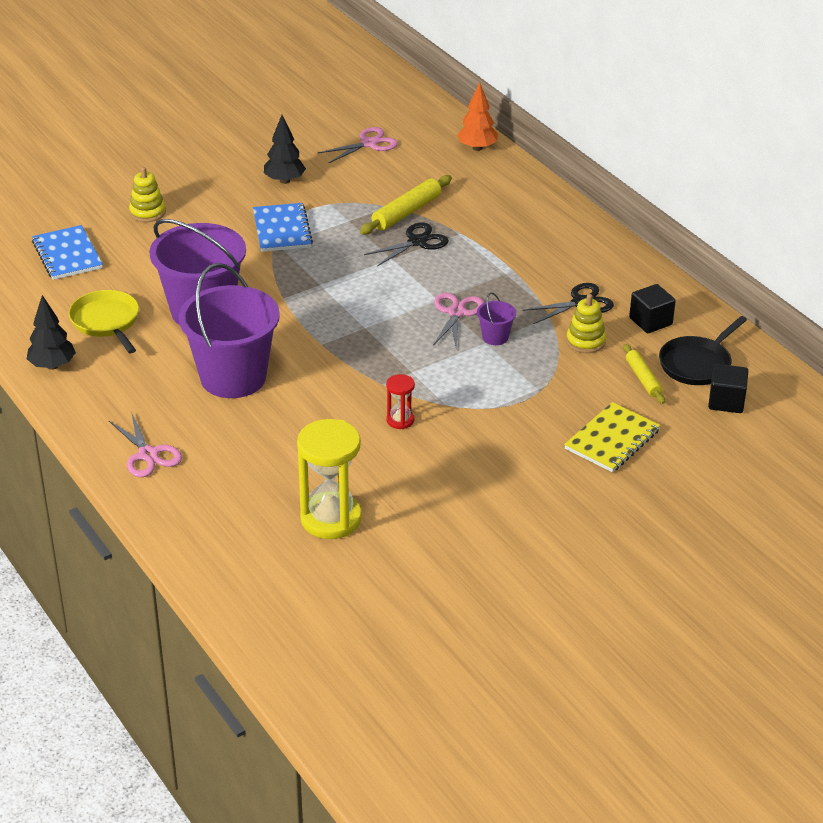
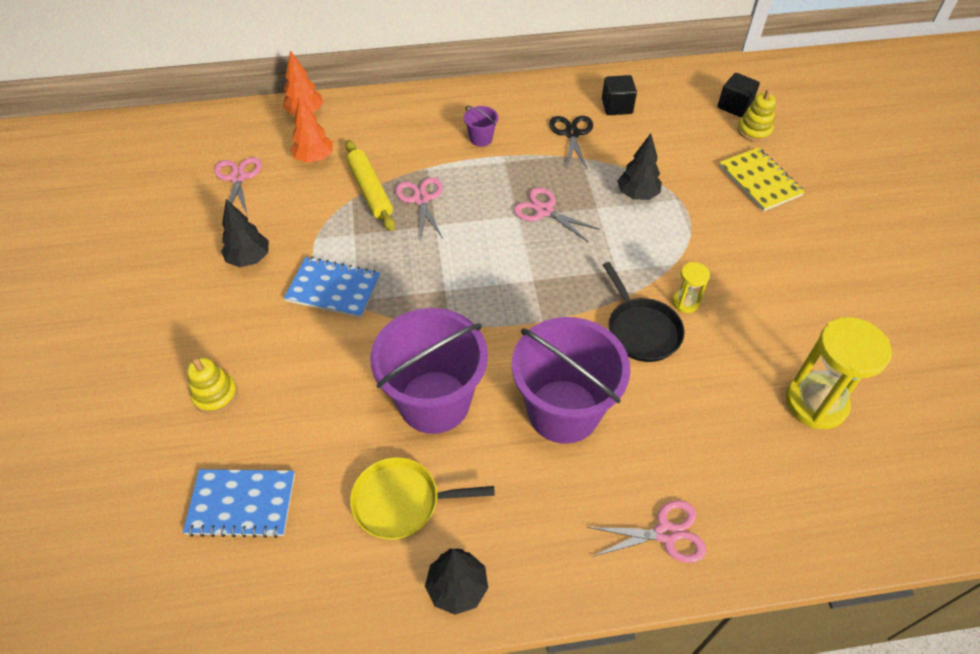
camera: 65 degrees left, 15 degrees up
(400, 420) = (685, 302): red hourglass -> yellow hourglass
(417, 242) = (421, 199): black scissors -> pink scissors
(422, 172) = (314, 158): none -> orange tree
(495, 337) = (592, 199): purple bucket -> purple bucket (481, 138)
(523, 363) = (637, 195): none -> black tree
(585, 341) = (625, 149): yellow stacking toy -> yellow stacking toy (754, 130)
(643, 379) = (688, 136): yellow rolling pin -> none
(697, 364) = (682, 103): black pan -> black pan (641, 330)

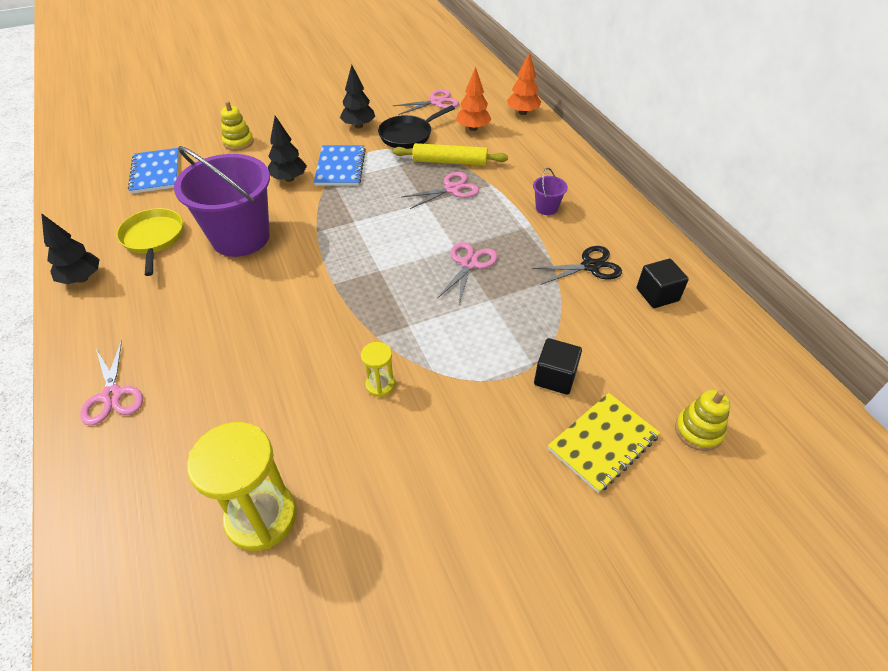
camera: 75 degrees right, 5 degrees down
(370, 190) = (450, 161): yellow rolling pin -> yellow rolling pin turned 45 degrees clockwise
(563, 411) = (237, 311): purple bucket -> none
(637, 195) = (523, 328): black tree -> black tree (289, 179)
(641, 330) = (336, 353): black pan -> black pan (408, 135)
(734, 106) = (735, 406): black cube -> black cube (555, 377)

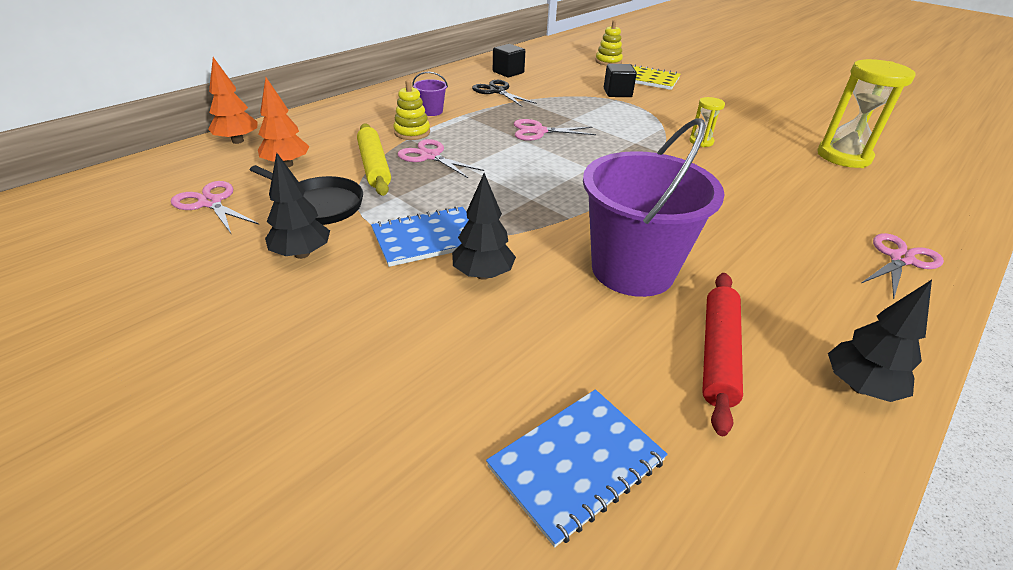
camera: 115 degrees left, 10 degrees down
(153, 239) = (718, 354): yellow pan -> red rolling pin
(238, 142) = (406, 382): yellow stacking toy -> yellow stacking toy (412, 132)

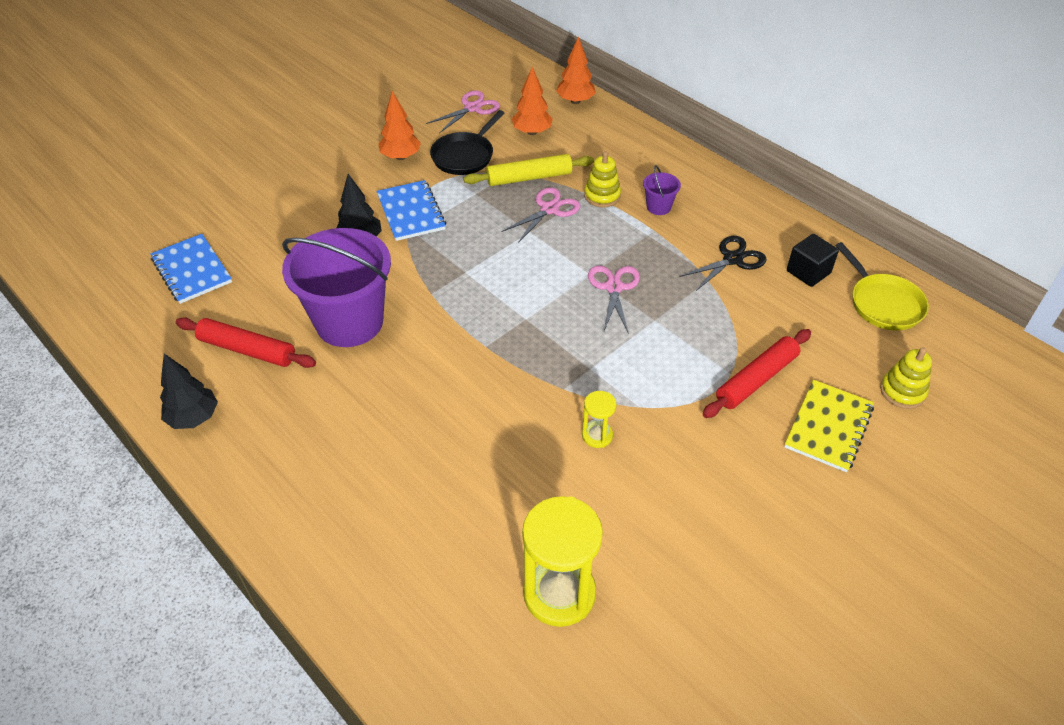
camera: 95 degrees right, 10 degrees up
(302, 254) = (401, 157): black tree -> orange tree
(534, 58) = (883, 303): none -> yellow pan
(617, 93) = (756, 379): black cube -> red rolling pin
(900, 259) = (324, 530): pink scissors -> none

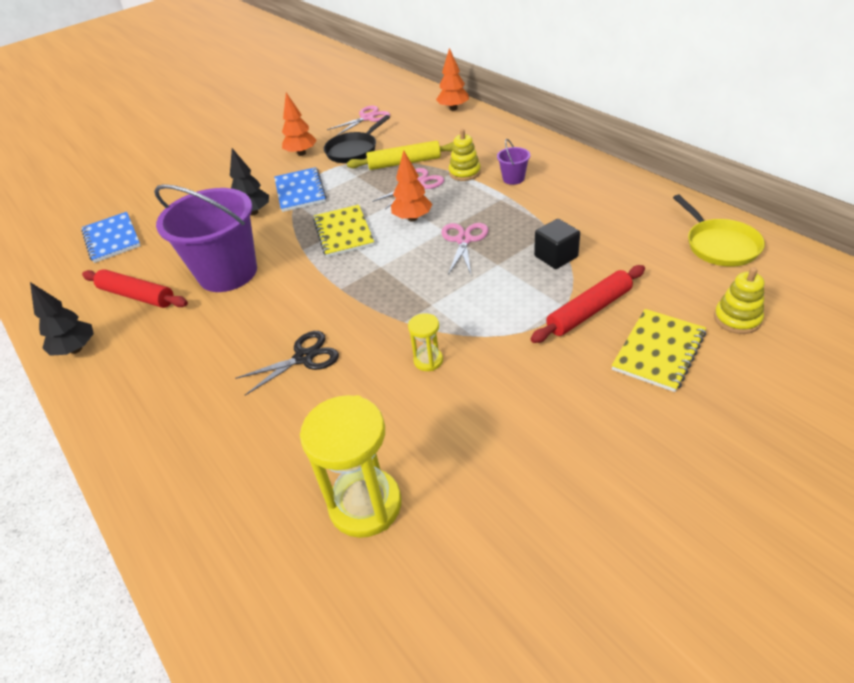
camera: 10 degrees right, 5 degrees down
(475, 272) = (344, 232): none -> yellow notebook
(532, 132) = (413, 131): orange tree -> orange tree (412, 218)
(732, 259) = (576, 215): black scissors -> black scissors (304, 357)
(808, 272) = (647, 222): black cube -> black cube (556, 256)

